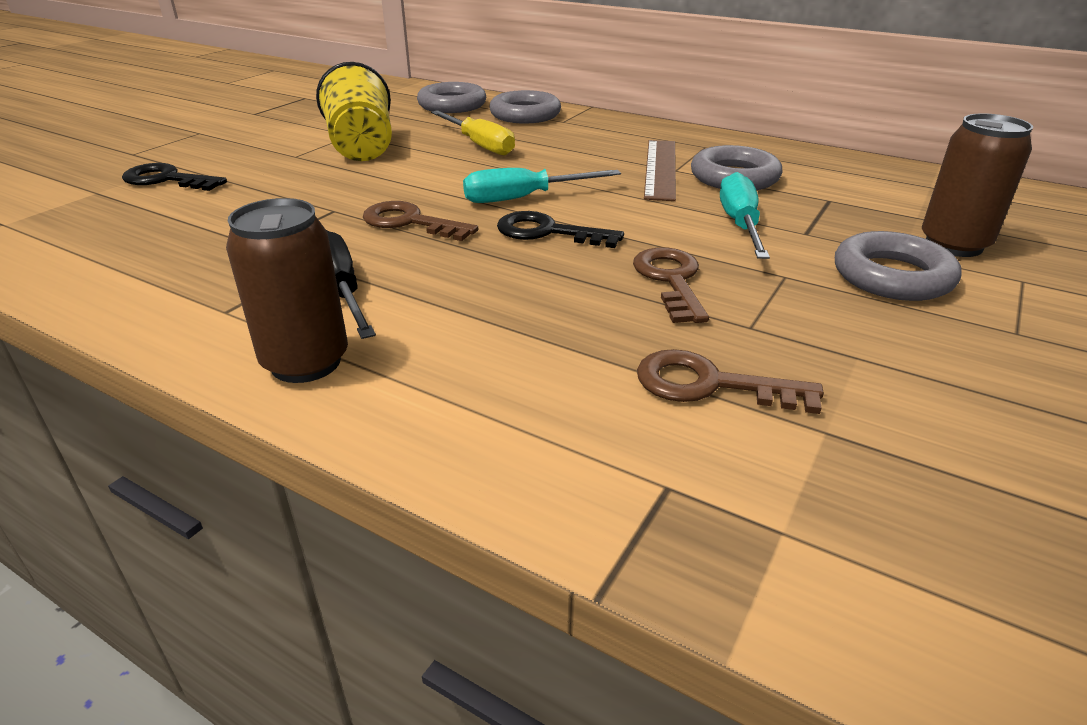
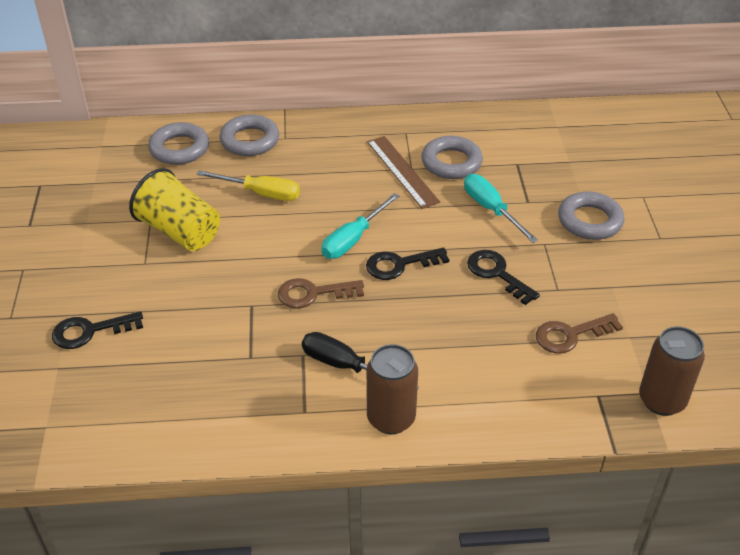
camera: 35 degrees left, 10 degrees up
(671, 280) = (497, 274): brown key -> black key
(953, 245) = (600, 180): brown can -> brown can (661, 400)

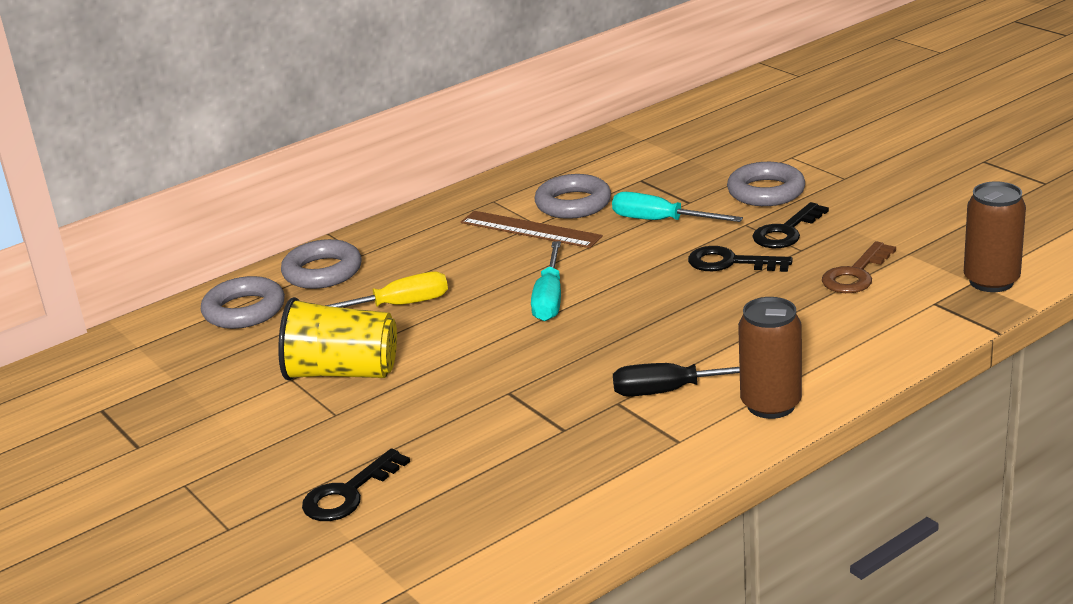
camera: 30 degrees left, 15 degrees down
(313, 294) = (564, 355): brown key -> none
(399, 265) = (625, 296): black key -> black key (786, 232)

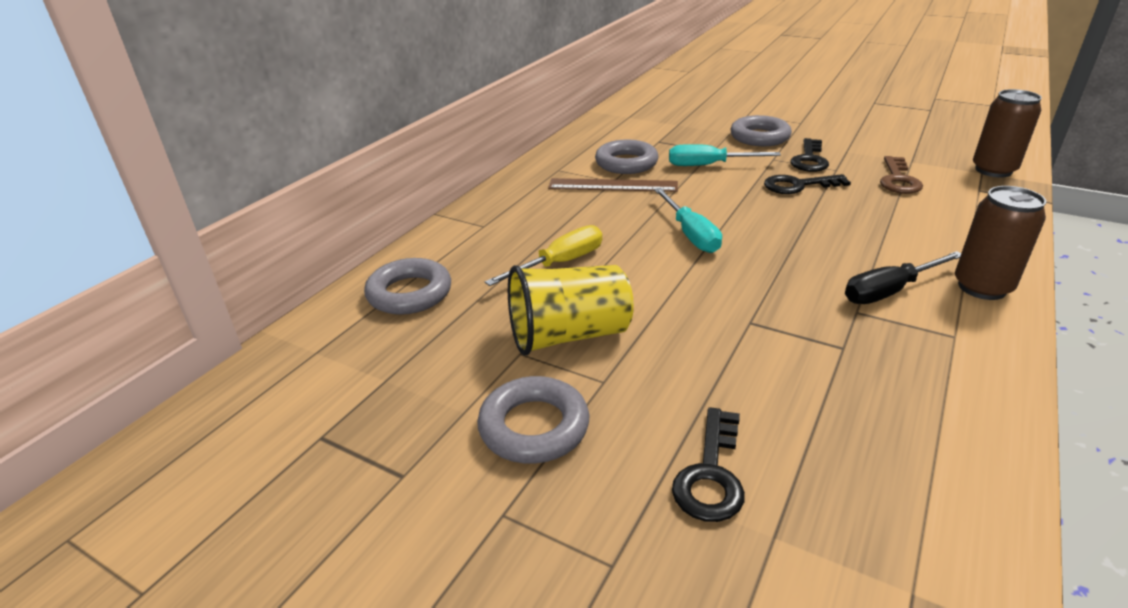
camera: 25 degrees left, 5 degrees up
(322, 272) = (459, 245): grey ring -> grey ring (534, 427)

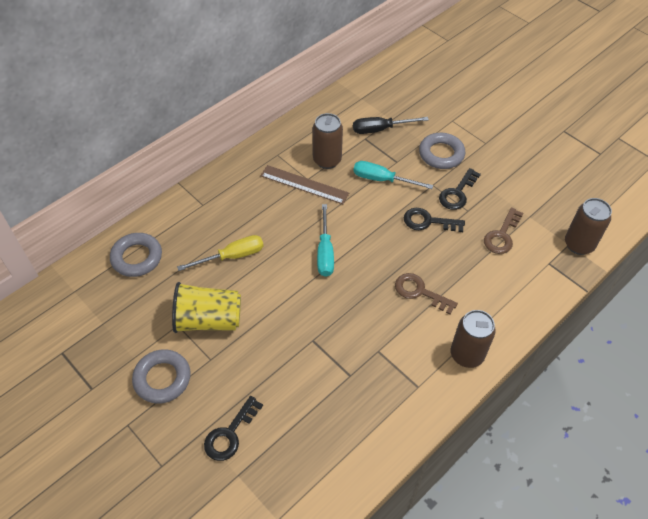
camera: 15 degrees right, 20 degrees up
(626, 163) = (327, 160): grey ring -> brown can
(852, 243) = (419, 292): none -> brown key
(889, 291) = (409, 341): black screwdriver -> black screwdriver (380, 129)

